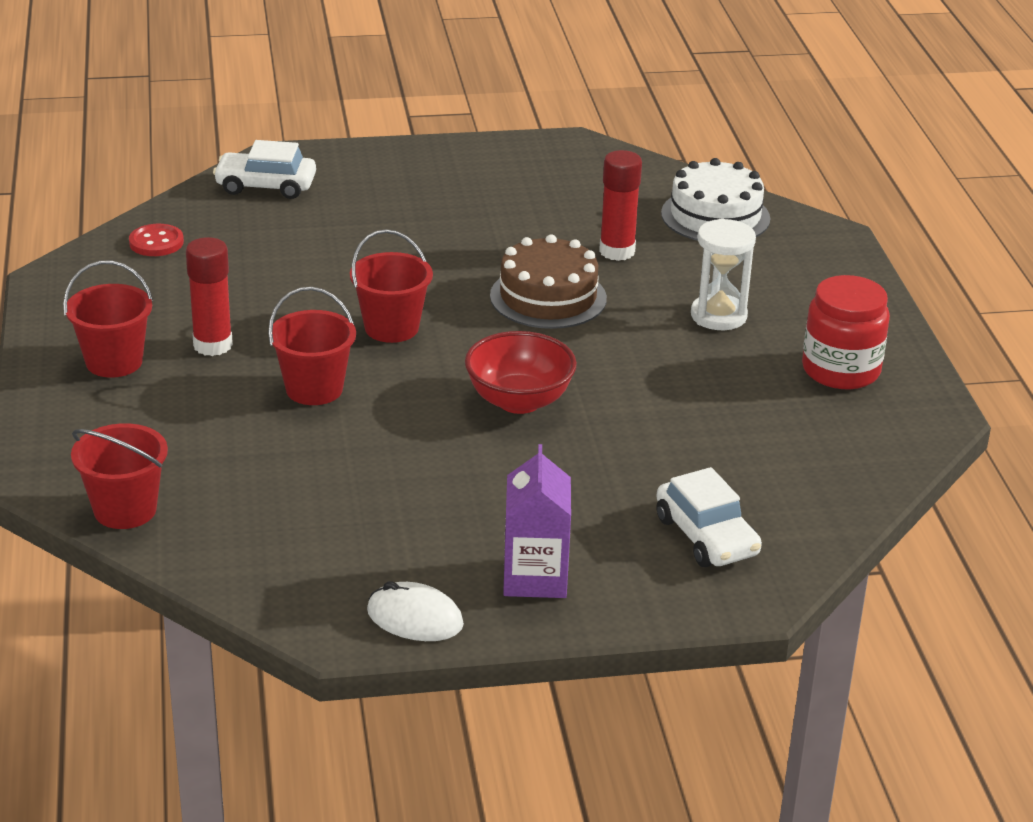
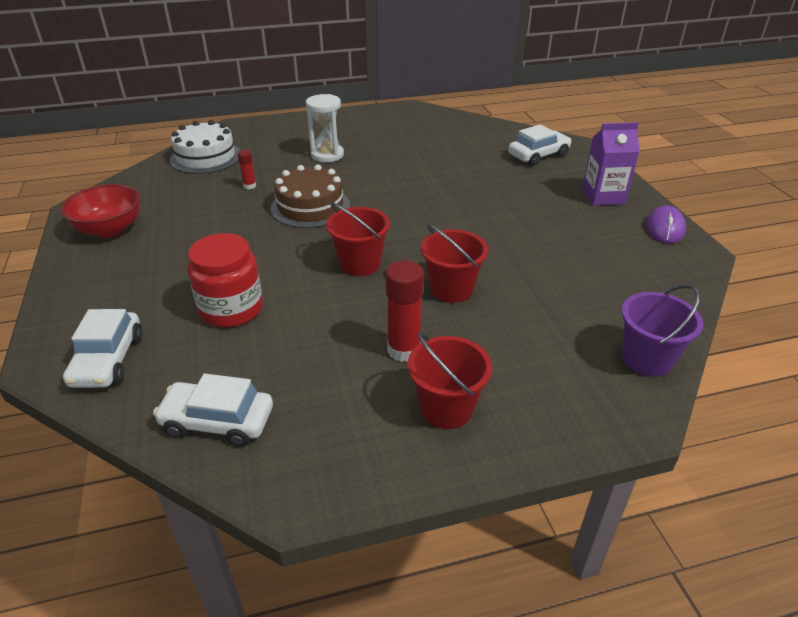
camera: 95 degrees left, 5 degrees up
(125, 510) = (646, 359): red bucket -> purple bucket
(156, 242) = (218, 421): red button -> white car
(415, 618) = (664, 228): white mouse -> purple mouse
(519, 401) = (437, 210): red bowl -> red bowl (110, 229)
(617, 251) = (249, 186): red glue stick -> red glue stick, size x0.53
(840, 370) = (377, 126): red jar -> red jar (231, 309)

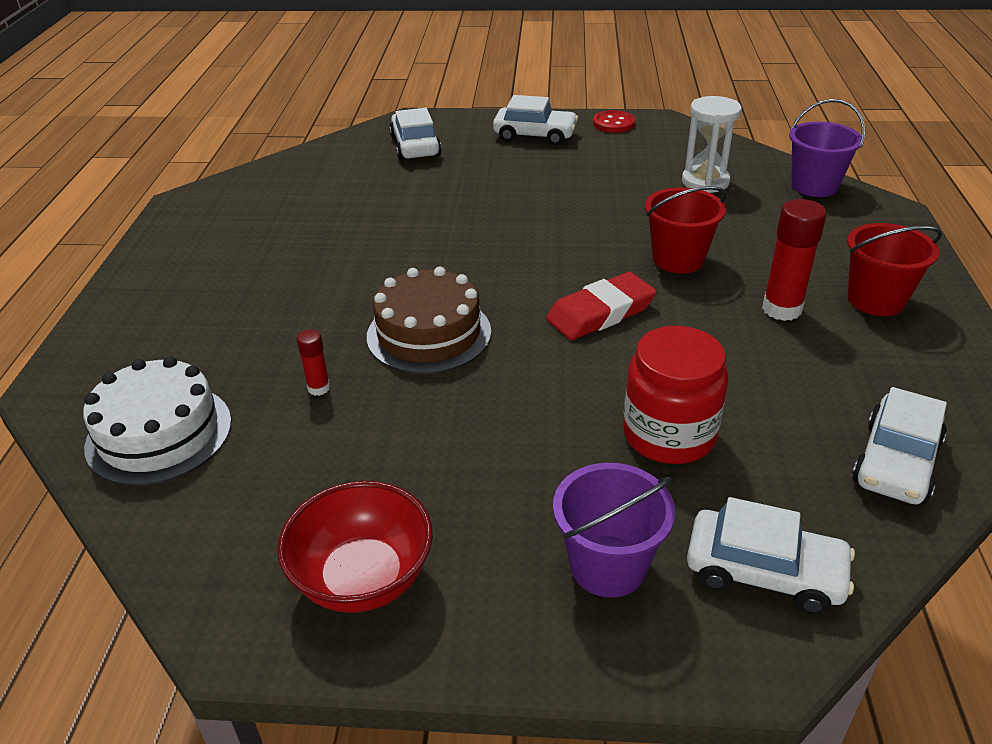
camera: 70 degrees left, 0 degrees up
(115, 300) = (608, 566): none -> purple bucket
(327, 155) = (274, 297): white hourglass -> white hourglass (705, 182)
(360, 264) = (600, 313): red bucket -> red eraser
(603, 196) = (535, 135): purple carton -> white car
(664, 228) = (613, 123): purple mouse -> red button

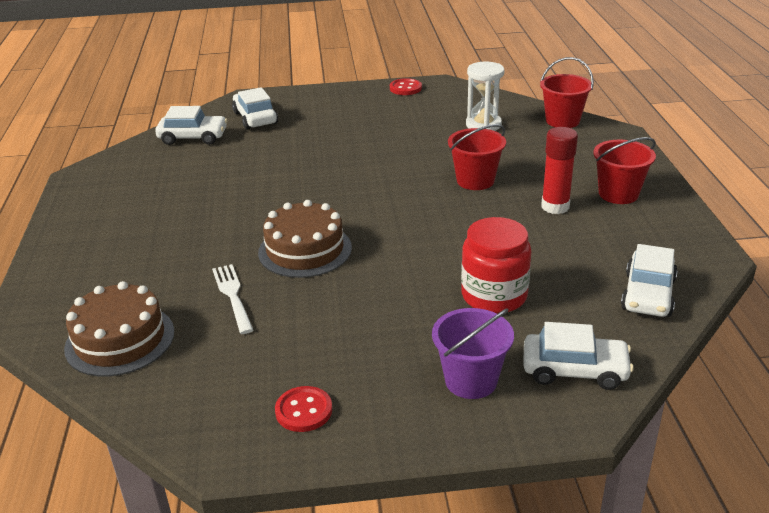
camera: 10 degrees left, 5 degrees down
(159, 433) = (120, 340): white cake -> brown cake
(319, 388) = (233, 295): red glue stick -> white fork
(363, 578) = (304, 411): red bowl -> red button
(535, 135) = (347, 102): white car -> white car (193, 137)
(600, 313) = (428, 222): red eraser -> none
(814, 186) = (562, 121): purple bucket -> red bucket

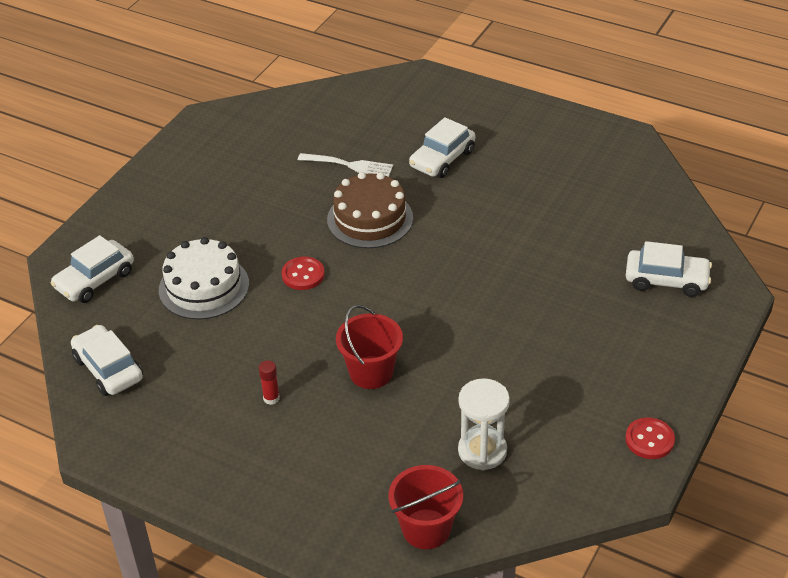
camera: 125 degrees right, 10 degrees up
(120, 340) = (353, 107): brown cake -> none
(193, 137) = (653, 223): white car -> white car (442, 159)
(304, 411) = (202, 156): red button -> red button (303, 275)
(471, 380) = (143, 230): purple bucket -> none
(494, 296) = (204, 287): red jar -> white cake
(555, 206) = (271, 398): red glue stick -> red glue stick, size x0.53
(618, 194) = (242, 458): red bucket -> none

